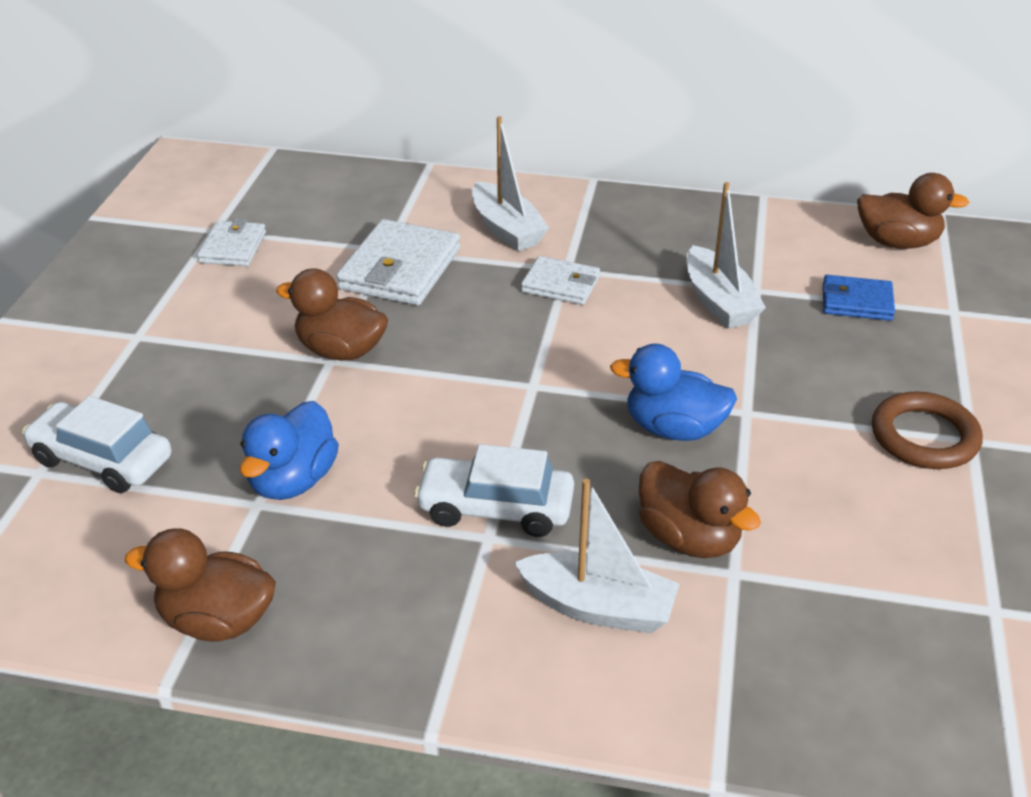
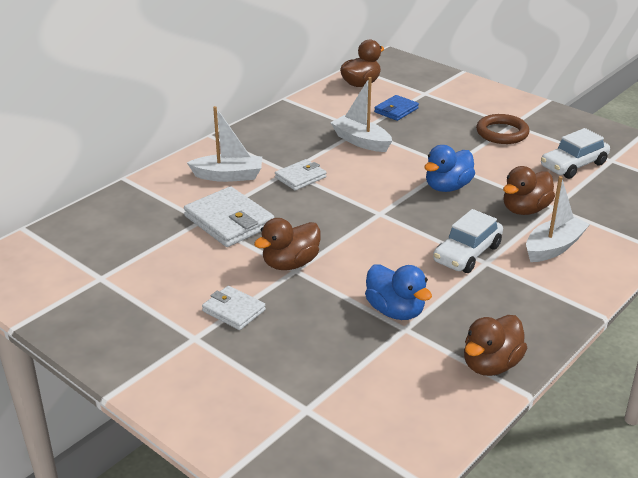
camera: 60 degrees left, 5 degrees down
(102, 460) = (317, 379): white car -> white car (573, 165)
(233, 247) = (132, 275): white wallet -> white wallet (233, 310)
(689, 538) = (525, 209): brown duck -> brown duck turned 150 degrees clockwise
(718, 301) = (361, 141): white boat -> white boat turned 150 degrees counterclockwise

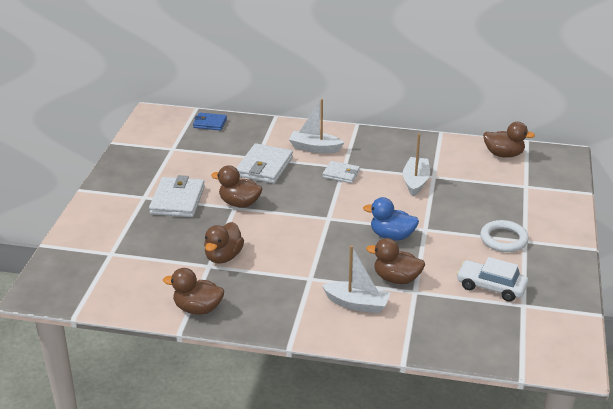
camera: 60 degrees right, 0 degrees up
(228, 176) = (315, 148): white boat -> white boat turned 135 degrees clockwise
(233, 310) = (177, 200): white wallet -> white wallet, size x1.68
(395, 311) = (223, 257): blue duck -> brown duck
(396, 110) = (480, 182): blue wallet -> blue wallet (210, 123)
(467, 253) = (313, 267): white car -> none
(502, 133) = (503, 239): brown ring -> white ring

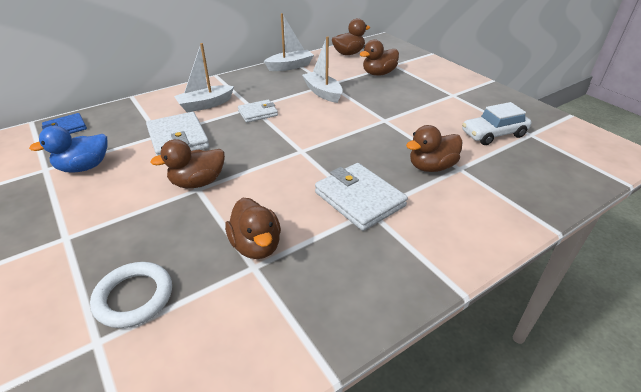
camera: 45 degrees left, 5 degrees up
(177, 200) = (118, 217): white wallet -> white wallet (359, 199)
(198, 309) = (314, 330): brown duck -> brown duck (378, 73)
(357, 304) = (442, 207): white boat -> white boat (290, 66)
(392, 236) = (372, 137): blue duck -> blue duck (84, 167)
(503, 239) = (441, 100): white ring -> white ring (134, 297)

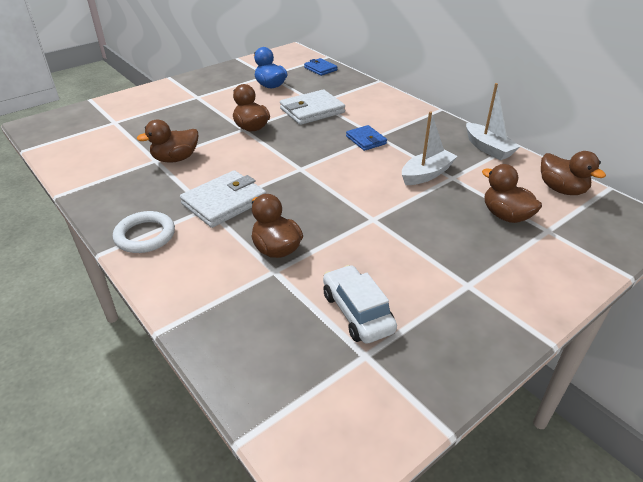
camera: 85 degrees right, 0 degrees up
(134, 297) = (142, 125): white ring -> white ring (145, 235)
(205, 105) = (374, 113): white boat -> none
(258, 113) = (366, 140): white wallet -> blue wallet

